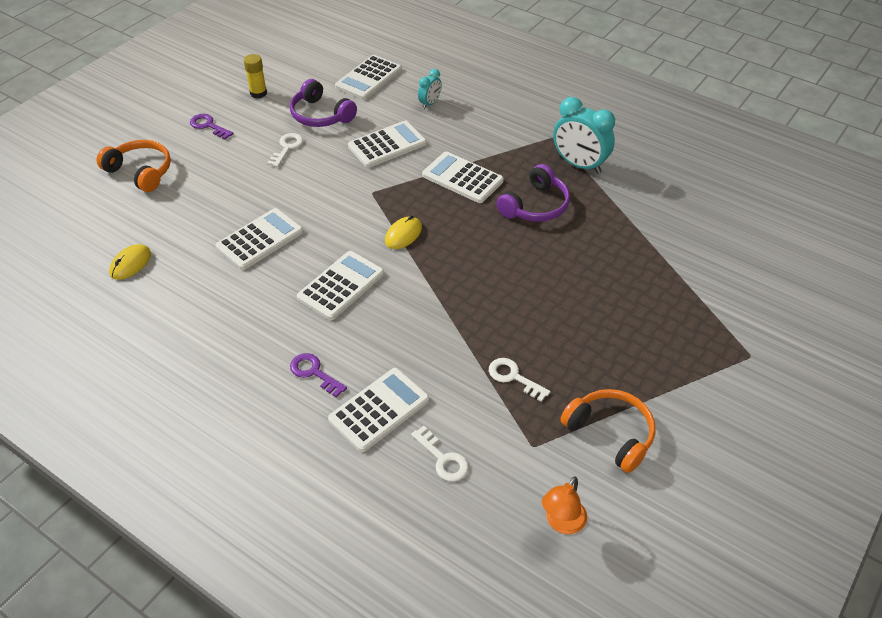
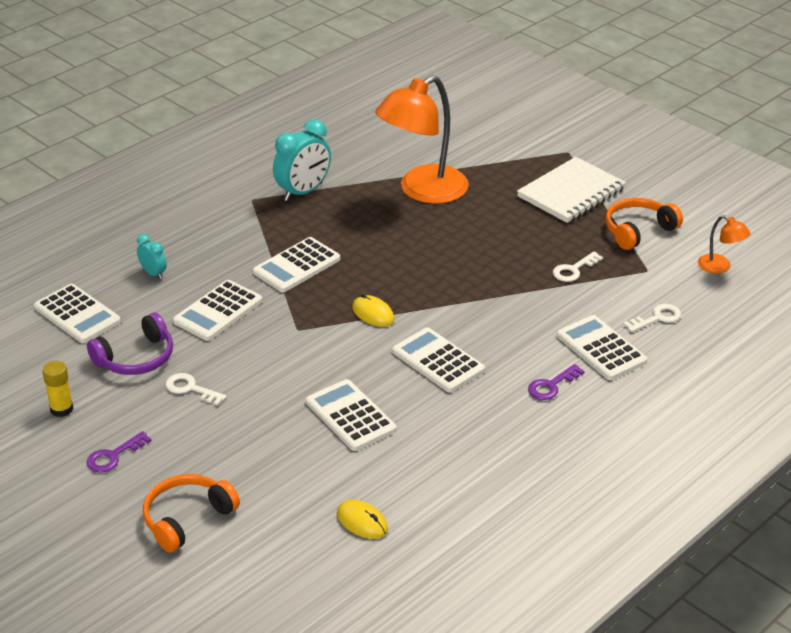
camera: 80 degrees left, 10 degrees down
(387, 145) = (218, 311): white calculator -> white calculator turned 120 degrees counterclockwise
(535, 206) = (356, 227): purple headphones -> none
(615, 243) = (422, 191): none -> orange lamp
(664, 365) = (571, 193): none -> white notebook

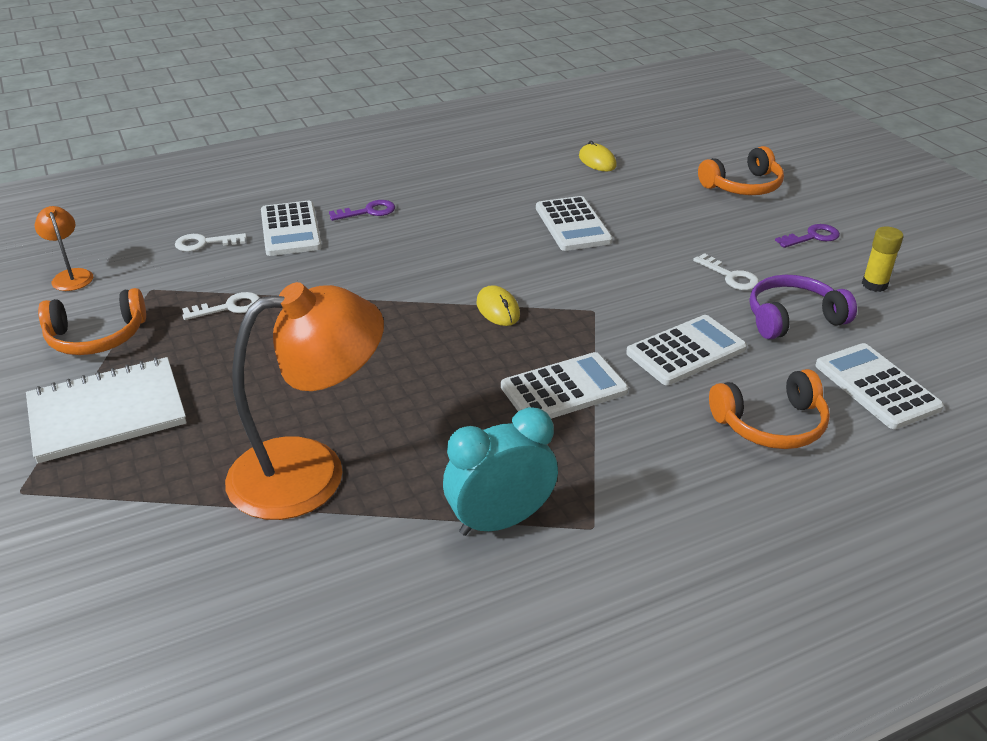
camera: 160 degrees left, 0 degrees up
(153, 273) = (771, 424): turquoise clock -> orange headphones
(438, 361) = (459, 250): white calculator -> none

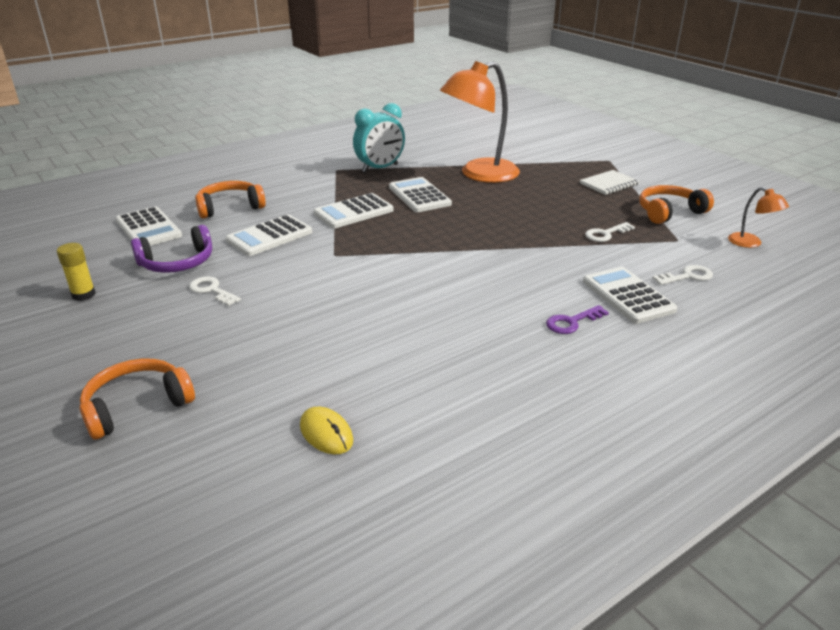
camera: 170 degrees right, 5 degrees down
(107, 412) = (609, 184): white notebook -> white notebook, size x0.61
(498, 309) = (408, 249): yellow mouse -> none
(573, 225) = (355, 328): white calculator -> white calculator (419, 196)
(812, 237) = (103, 338): purple key -> none

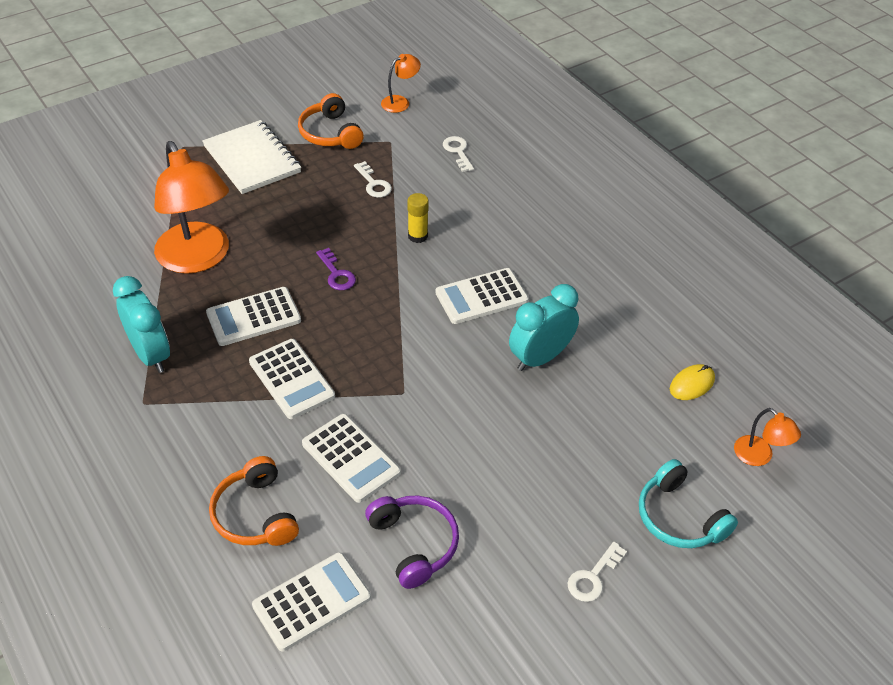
camera: 90 degrees left, 15 degrees up
(83, 295) = (490, 626): yellow glue stick -> yellow glue stick (417, 236)
(137, 406) = (679, 517): orange headphones -> turquoise headphones
(196, 485) = (759, 456): none -> orange lamp
(212, 290) = (480, 496): white key -> white key (593, 577)
(373, 323) = (540, 358): none -> turquoise clock
(572, 322) = (532, 231): purple key -> purple key (336, 274)
(609, 184) = (252, 159): white notebook -> white notebook, size x1.64
(627, 296) = (490, 192): white calculator -> white calculator (481, 297)

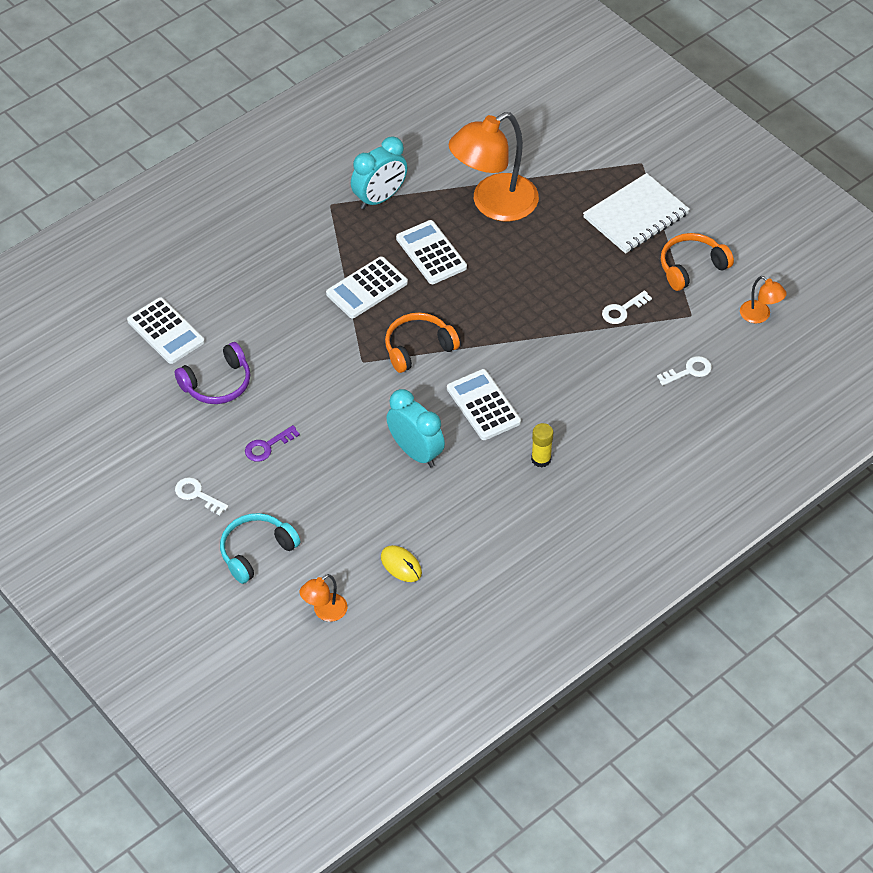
camera: 85 degrees right, 5 degrees up
(255, 514) = (235, 288): orange headphones -> orange headphones (418, 348)
(336, 274) = (493, 300): purple key -> purple key (267, 446)
(351, 458) = (292, 336): white calculator -> none
(417, 236) = (555, 351): yellow glue stick -> yellow glue stick (541, 459)

